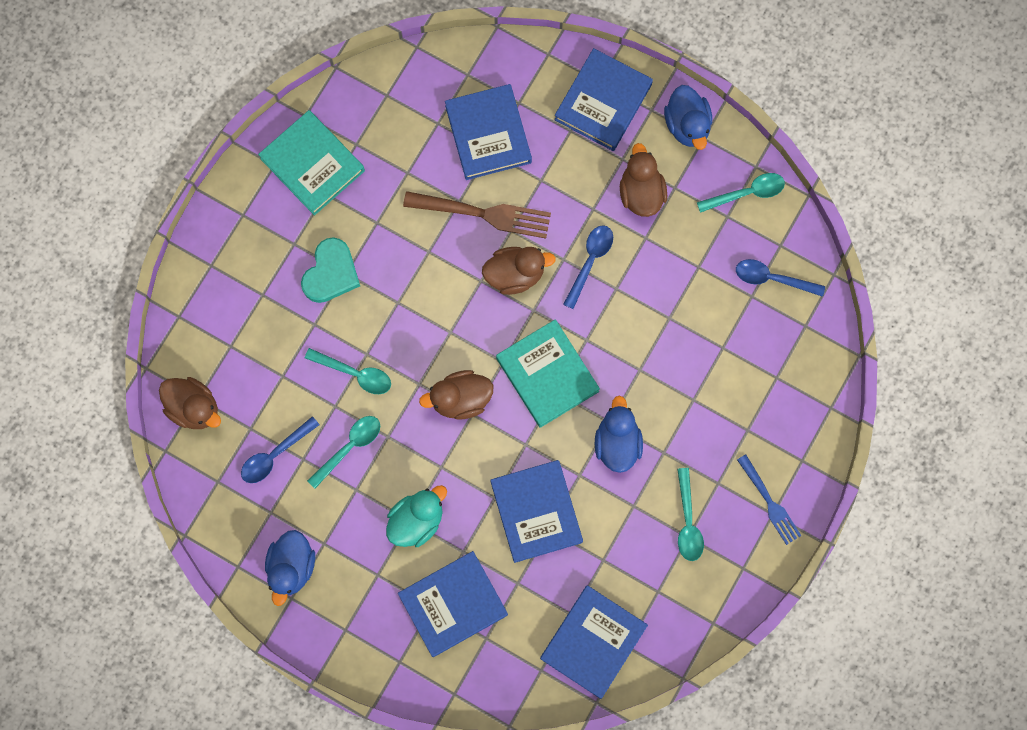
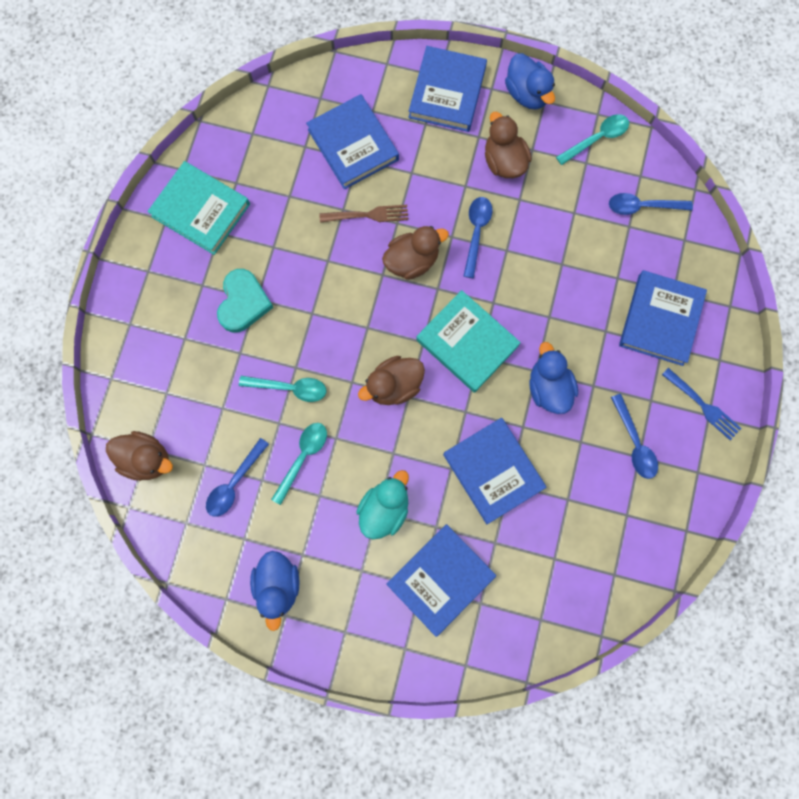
camera: 15 degrees left, 0 degrees up
(482, 214) = (367, 215): brown fork -> brown fork, size x0.64
(593, 642) = (581, 579): blue book -> blue book (660, 320)
(688, 521) = (634, 442): turquoise spoon -> blue spoon

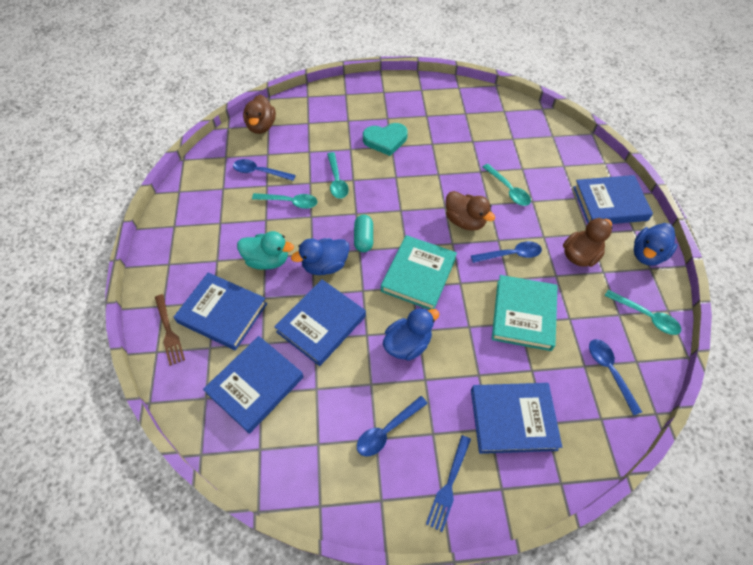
camera: 70 degrees right, 20 degrees down
(201, 210) = (436, 103): turquoise book -> turquoise book (523, 314)
(278, 585) = (194, 215): blue duck -> blue duck (325, 265)
(353, 145) = (531, 162): blue book -> blue book (255, 385)
(367, 215) = (484, 185): brown fork -> brown fork (168, 331)
(384, 191) = (508, 189): none -> turquoise spoon
(394, 386) = (363, 238): brown duck -> turquoise capsule

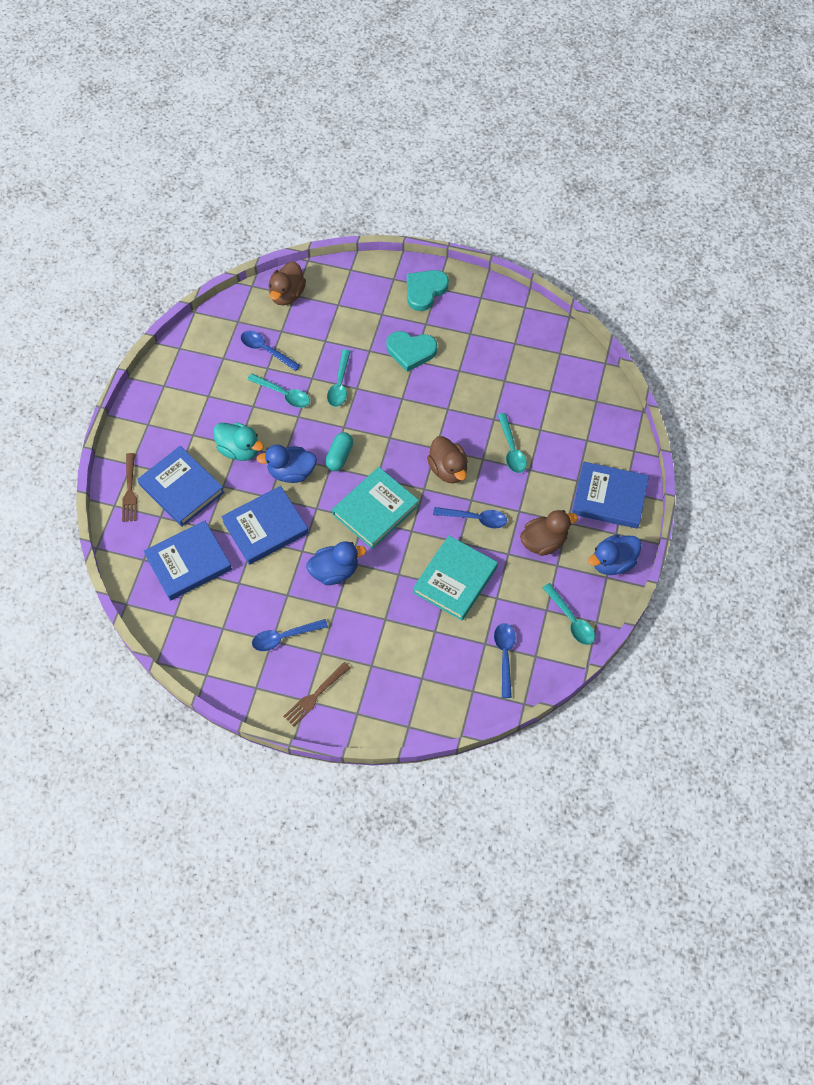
camera: 20 degrees right, 5 degrees up
(375, 96) = (425, 291): none -> turquoise heart
(449, 484) = (315, 695): blue fork -> brown fork
(513, 419) = (395, 665): blue book -> none

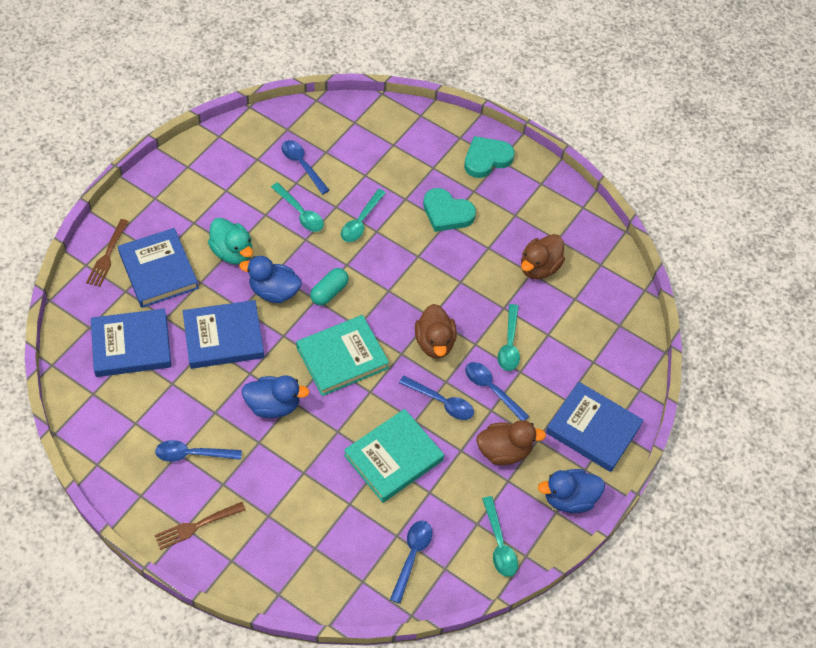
camera: 15 degrees right, 5 degrees down
(287, 294) = (347, 119): brown duck -> brown duck (539, 267)
(512, 493) = (491, 389): none -> blue spoon

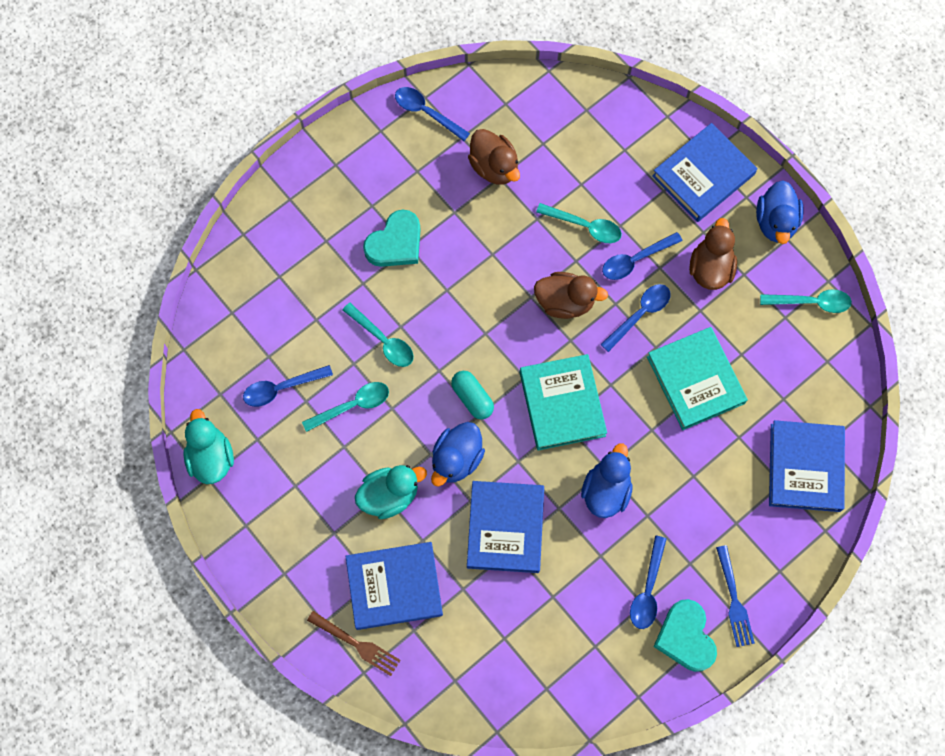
camera: 70 degrees left, 15 degrees up
(131, 345) = (492, 635): blue book -> blue book (805, 467)
(197, 525) = (733, 599): brown fork -> blue fork
(235, 134) = (211, 457): none -> turquoise duck
(412, 556) = (809, 389): blue spoon -> blue spoon (426, 113)
(486, 159) = (330, 178): turquoise heart -> turquoise heart (685, 637)

